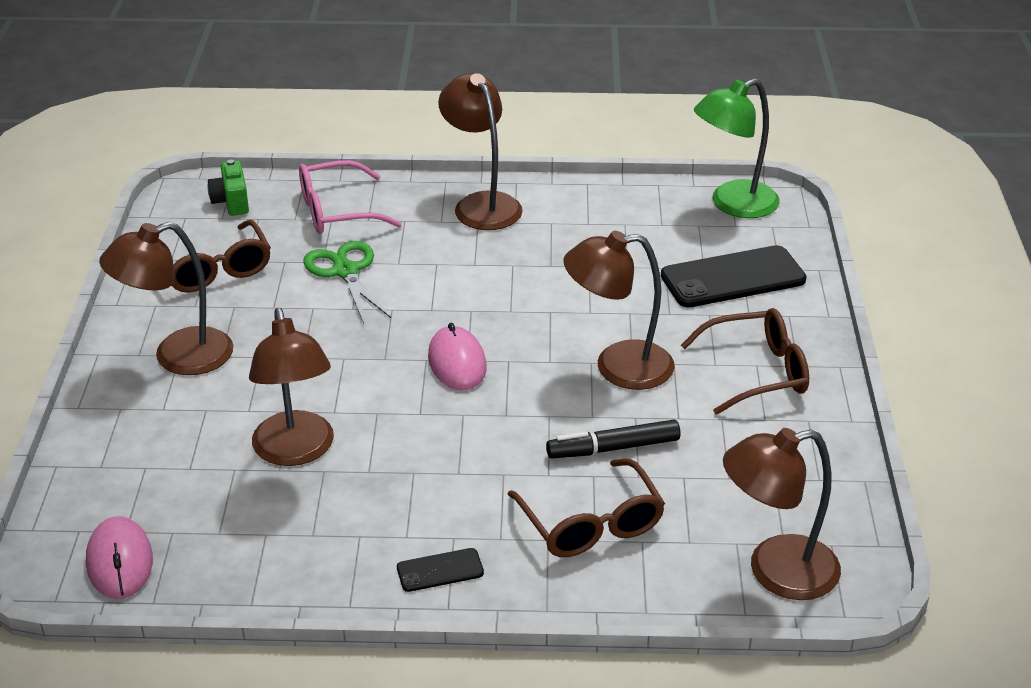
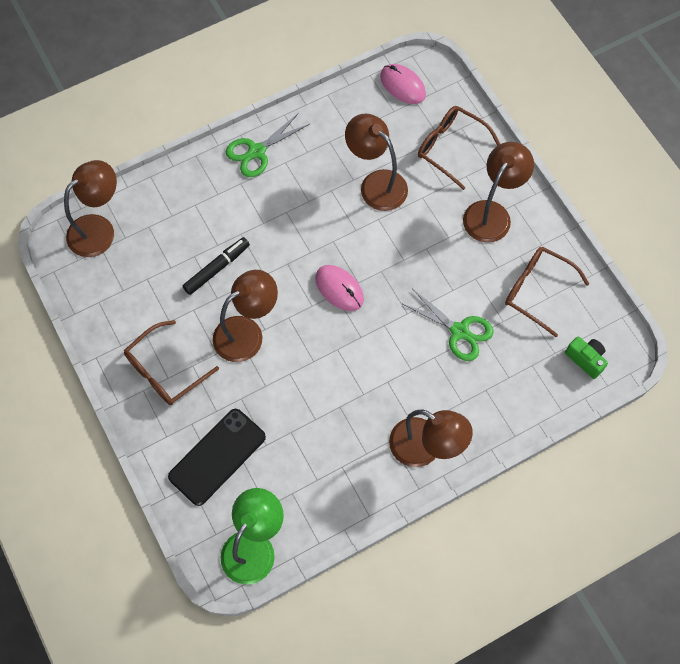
camera: 150 degrees right, 30 degrees up
(336, 211) = (512, 387): pink glasses -> none
(440, 570) = (257, 151): black phone -> green scissors
(591, 524) = (201, 213): brown glasses -> brown glasses (450, 148)

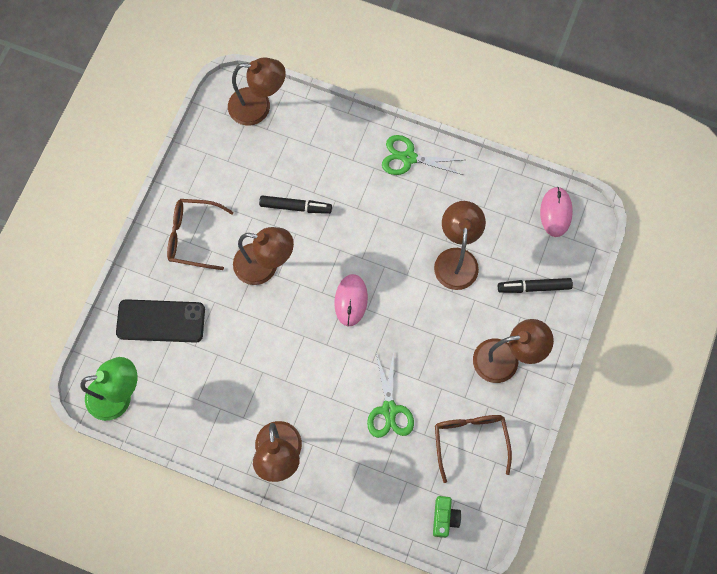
camera: 50 degrees right, 5 degrees up
(450, 148) = (534, 287): brown glasses -> black marker

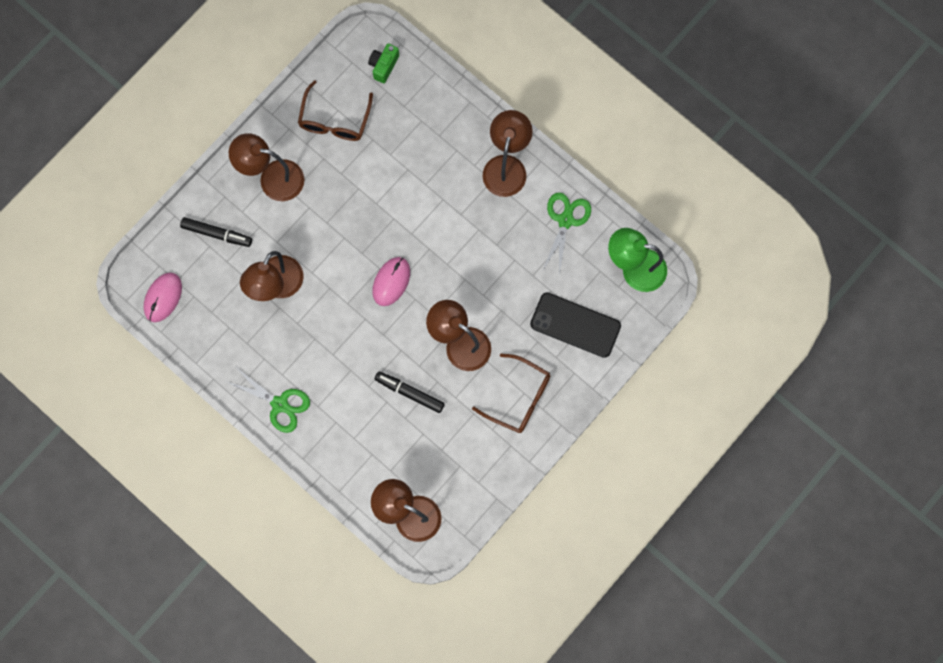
camera: 160 degrees left, 5 degrees up
(389, 410) = (395, 171): green scissors -> green scissors (565, 220)

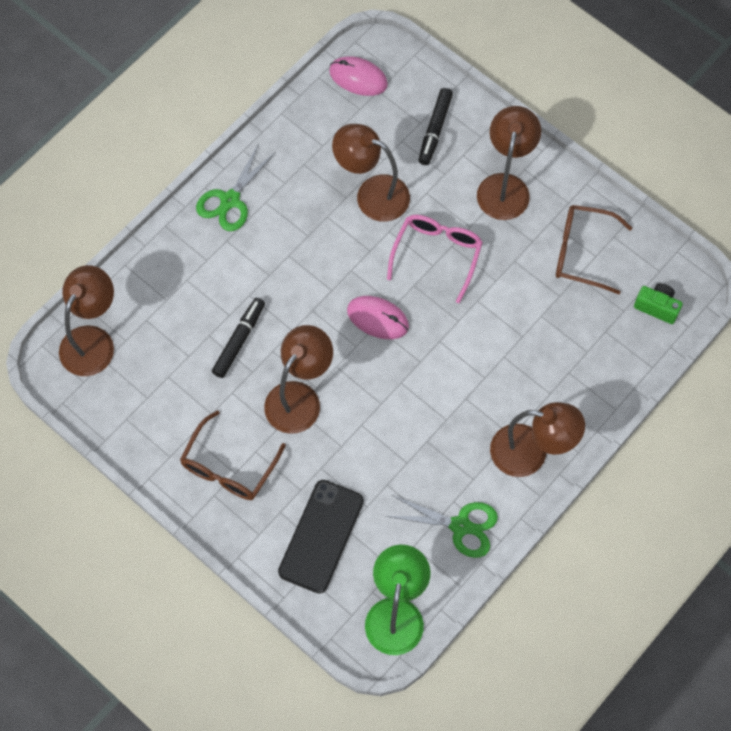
camera: 90 degrees right, 10 degrees down
(334, 234) = (437, 254): none -> pink glasses

